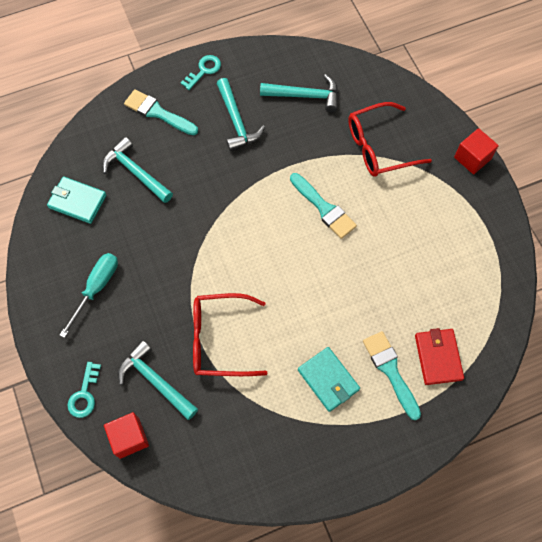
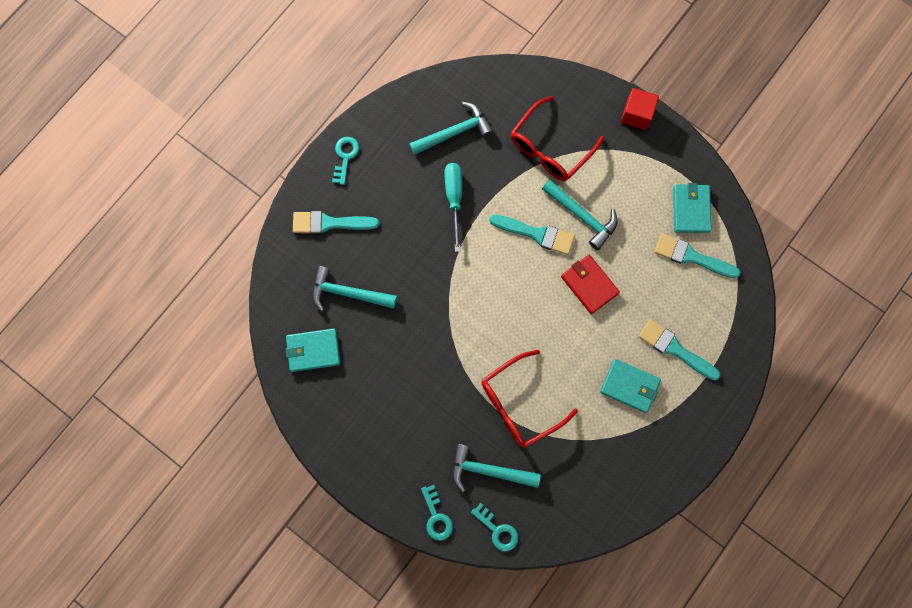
camera: 30 degrees left, 10 degrees up
(96, 288) = (384, 420): turquoise screwdriver -> turquoise screwdriver (454, 199)
(129, 438) = (497, 530): red cube -> turquoise key
(236, 121) = (408, 192): turquoise hammer -> turquoise hammer (582, 216)
(438, 357) = (706, 315): red wallet -> red wallet (589, 285)
(454, 299) = (691, 257): none -> turquoise brush
(476, 259) = (691, 209): none -> turquoise wallet

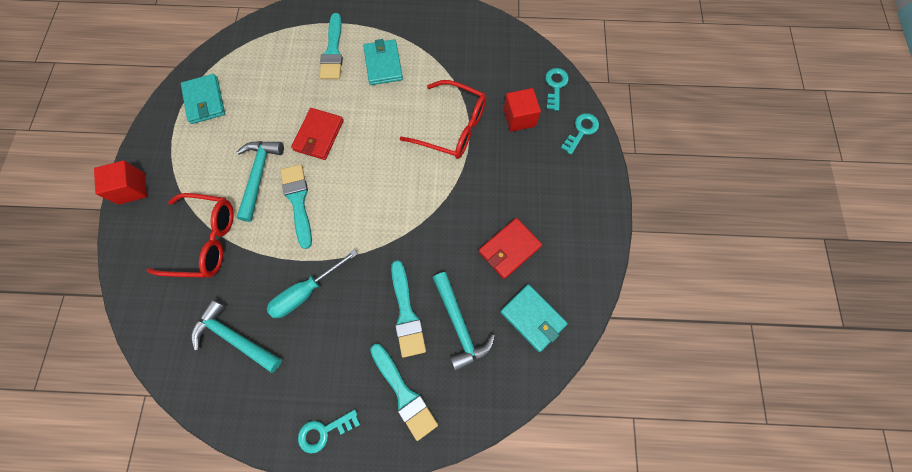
camera: 125 degrees left, 5 degrees down
(377, 372) = (509, 249): none -> red wallet
(488, 470) = (519, 118): turquoise hammer -> red cube
(691, 209) = (205, 101): turquoise wallet -> turquoise wallet turned 75 degrees counterclockwise
(691, 257) = (248, 79): turquoise brush -> turquoise brush (406, 313)

